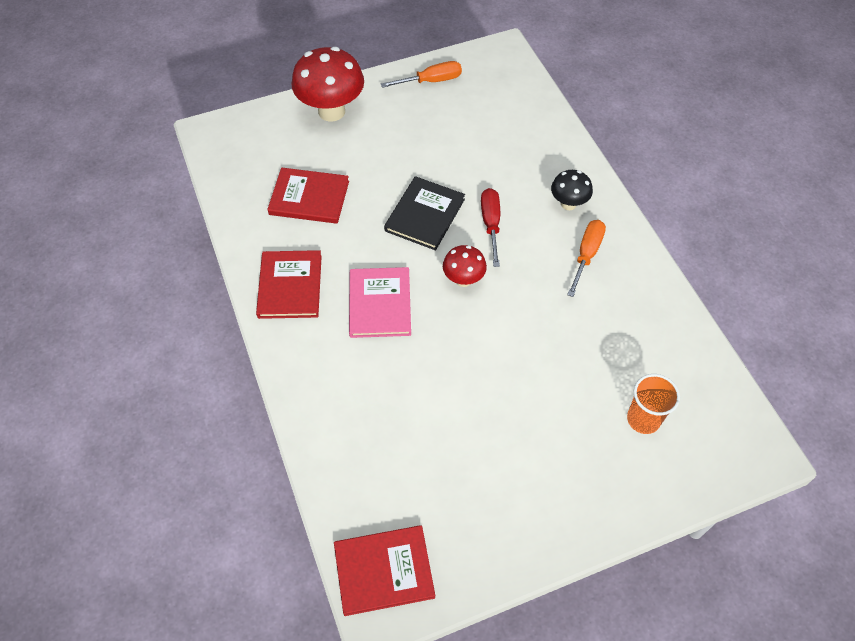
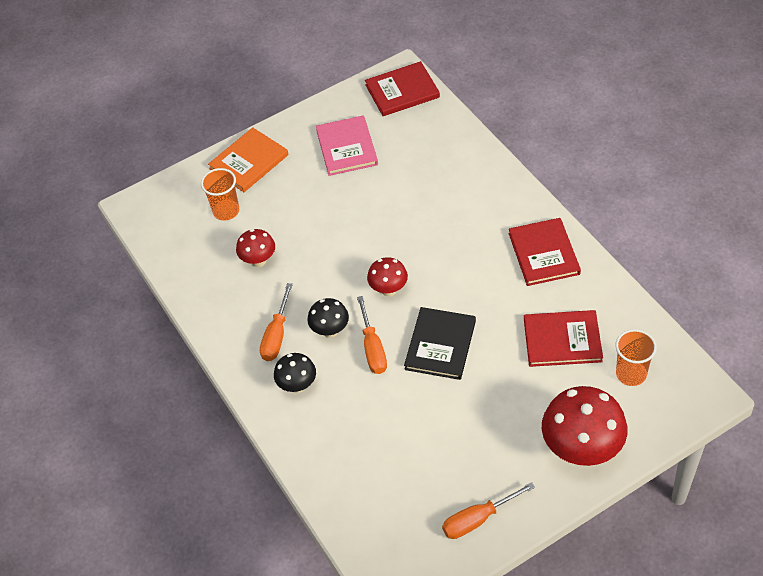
camera: 175 degrees right, 5 degrees down
(262, 159) = (631, 374): none -> orange cup
(380, 304) = (458, 254): pink book -> pink book (346, 147)
(491, 224) = (373, 349): red screwdriver -> orange screwdriver
(531, 249) = (330, 331): none -> black mushroom
(603, 342) = (259, 261): none -> red mushroom
(614, 491) = (249, 162): none -> orange book

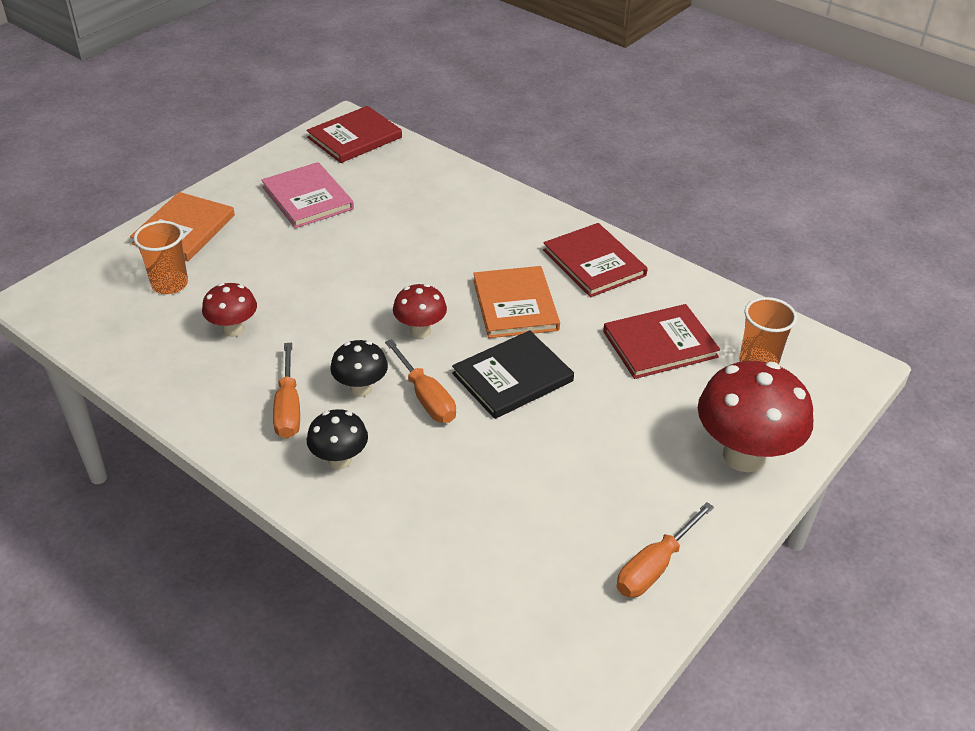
camera: 25 degrees left, 10 degrees down
(440, 345) = (512, 377): black book -> black book turned 60 degrees clockwise
(467, 281) = (515, 305): none -> orange book

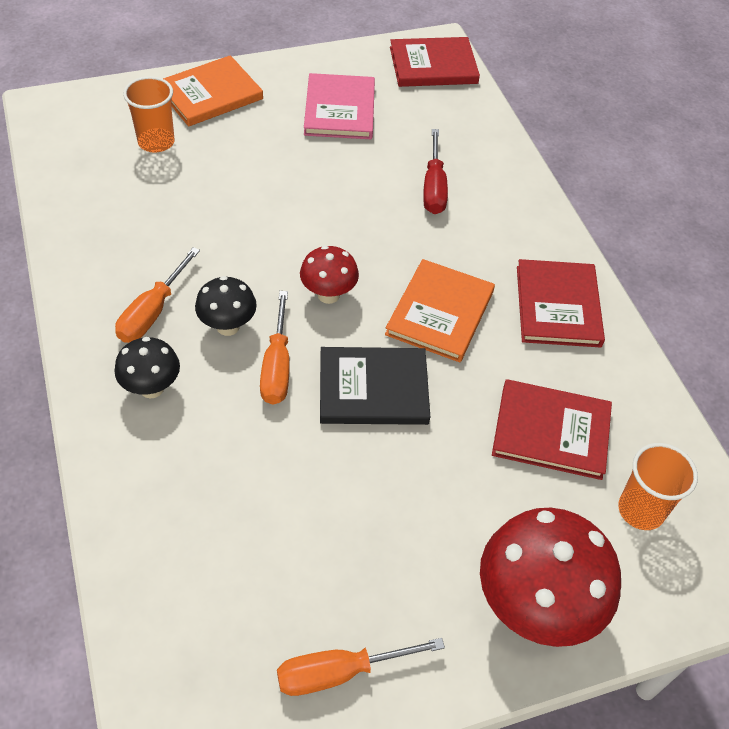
camera: 30 degrees right, 10 degrees up
(233, 330) = (171, 212): red mushroom -> none
(434, 223) = (434, 188): none -> red screwdriver

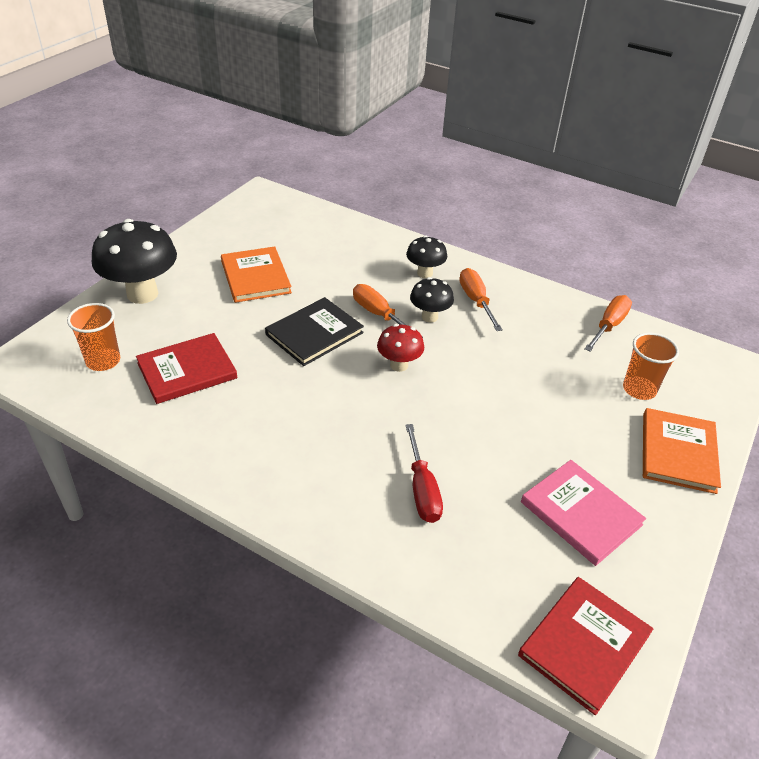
camera: 140 degrees right, 10 degrees down
(338, 672) = (219, 236): orange screwdriver -> orange screwdriver (609, 325)
(434, 188) = (422, 490): red screwdriver -> red screwdriver turned 150 degrees counterclockwise
(440, 313) = (319, 397): orange book -> orange book (255, 277)
(534, 607) = (142, 294): red mushroom -> black mushroom
(557, 306) = (240, 453): red book -> none

